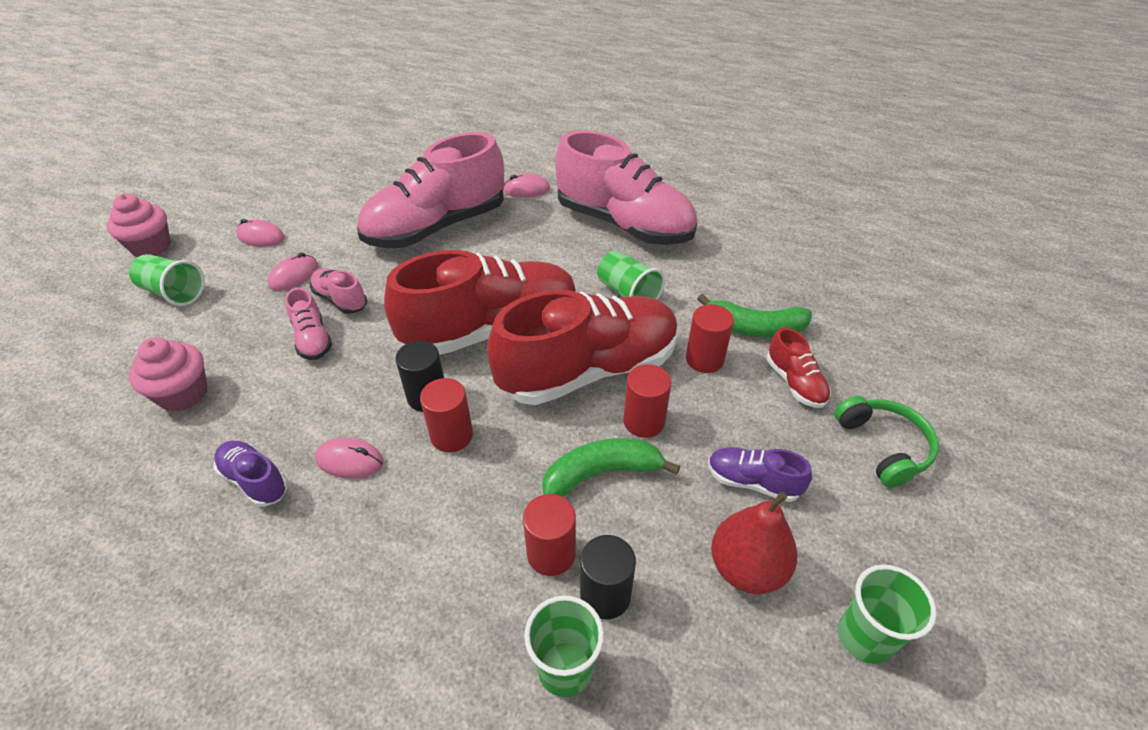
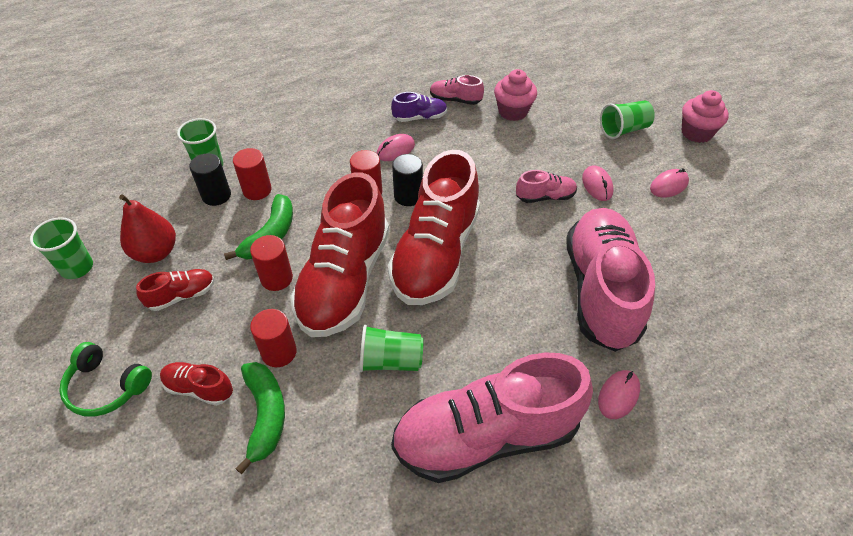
camera: 130 degrees right, 5 degrees up
(312, 339) = (513, 170): pink shoe -> pink shoe (455, 100)
(753, 482) = (182, 296): purple shoe -> red shoe
(754, 328) = (265, 415): green banana -> green banana turned 120 degrees clockwise

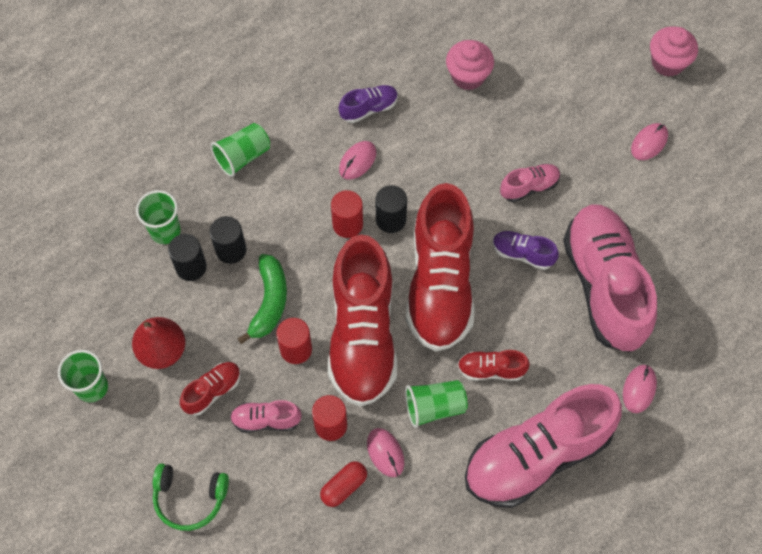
camera: 15 degrees left, 15 degrees up
(199, 388) = (274, 478): red shoe -> red shoe (491, 369)
(257, 190) = (231, 250): red cylinder -> black cylinder
(265, 415) = (344, 486): green banana -> red capsule
(455, 100) = (400, 73): pink shoe -> pink shoe (266, 420)
(524, 247) = (522, 254): none -> purple shoe
(597, 185) = (578, 159): pink mouse -> pink mouse (385, 453)
(624, 130) = (591, 76): green cup -> green cup (243, 156)

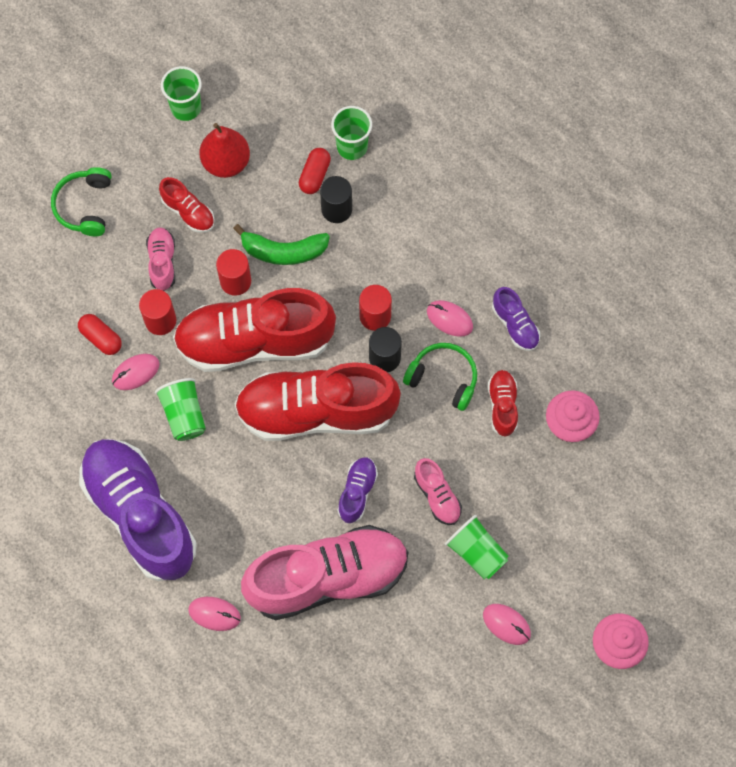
camera: 85 degrees right, 5 degrees up
(191, 267) = (315, 175): black cylinder -> red capsule
(243, 156) = (443, 207): green cup -> green cup (476, 552)
(416, 172) = (443, 378): none -> green headphones
(491, 369) = (226, 466): red shoe -> red shoe (502, 406)
(537, 455) = (140, 514): pink shoe -> purple shoe

